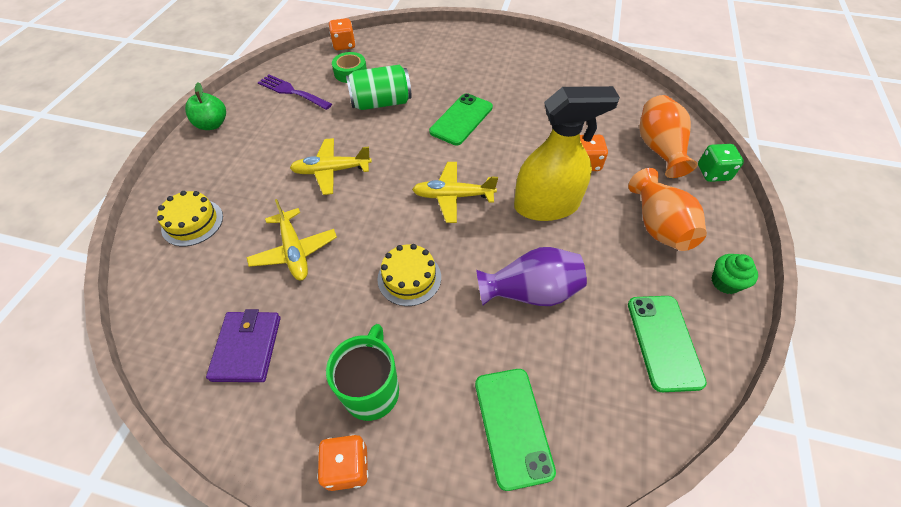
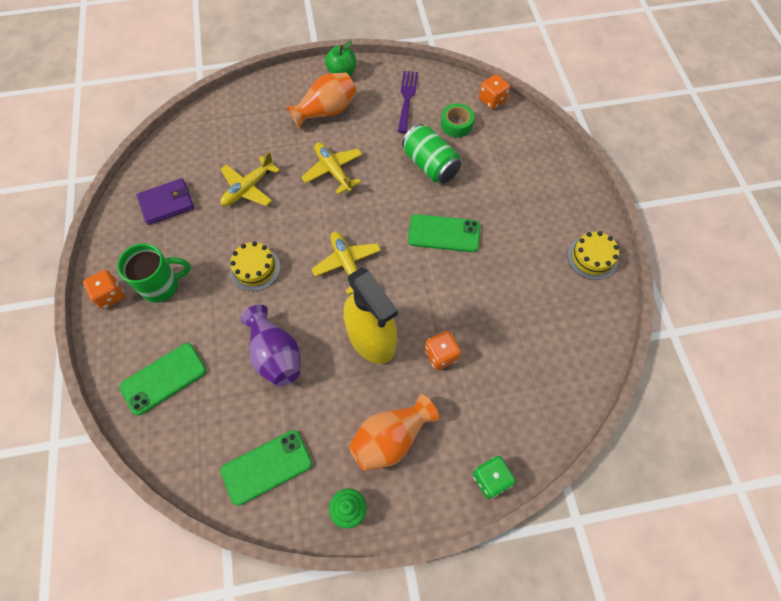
camera: 65 degrees right, 10 degrees up
(192, 222) = (247, 118): yellow cake -> yellow cake (592, 257)
(659, 149) = (499, 418): orange vase -> orange vase (326, 111)

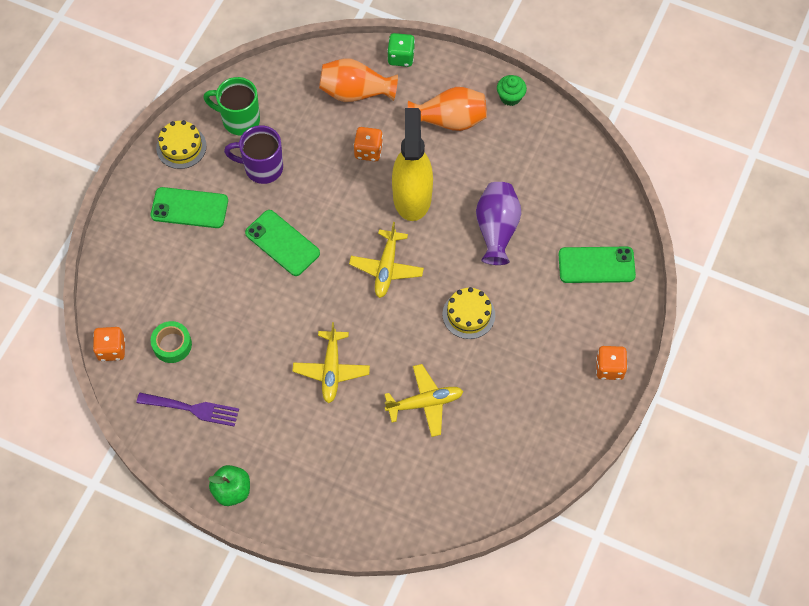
camera: 145 degrees left, 0 degrees up
(162, 285) = (559, 349): green mug -> green mug (239, 120)
(166, 203) = (513, 436): purple wallet -> none
(267, 467) = (551, 155): green phone -> green phone (189, 208)
(326, 111) = (287, 448): orange vase -> orange vase (355, 92)
(407, 98) = (192, 409): purple fork -> purple fork turned 120 degrees counterclockwise
(430, 165) = (236, 317): green can -> none
(514, 281) = (262, 168): none -> purple mug

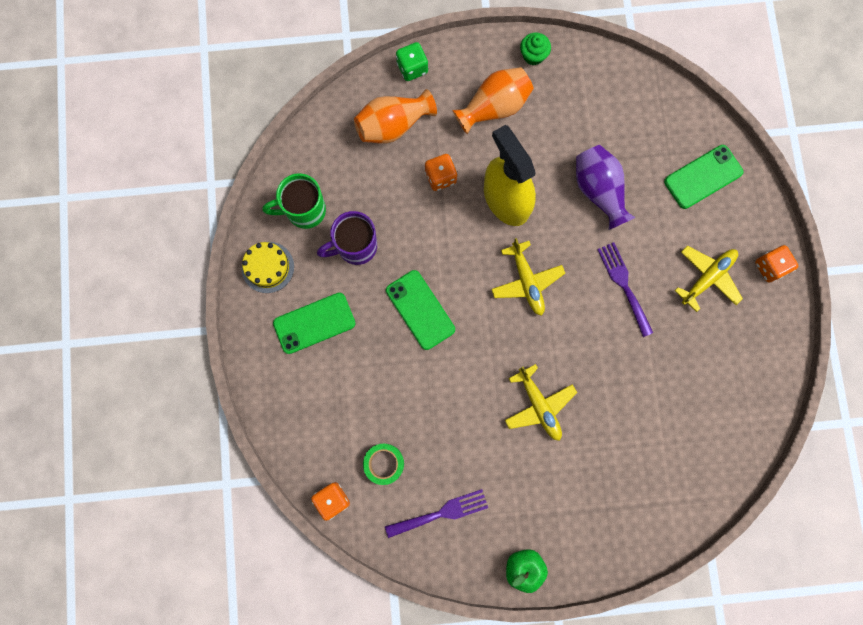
camera: 30 degrees left, 15 degrees up
(282, 243) = (420, 310): green phone -> green phone turned 45 degrees clockwise
(425, 403) = (637, 389): yellow plane -> yellow plane (707, 277)
(468, 314) = (624, 285): yellow cake -> purple fork

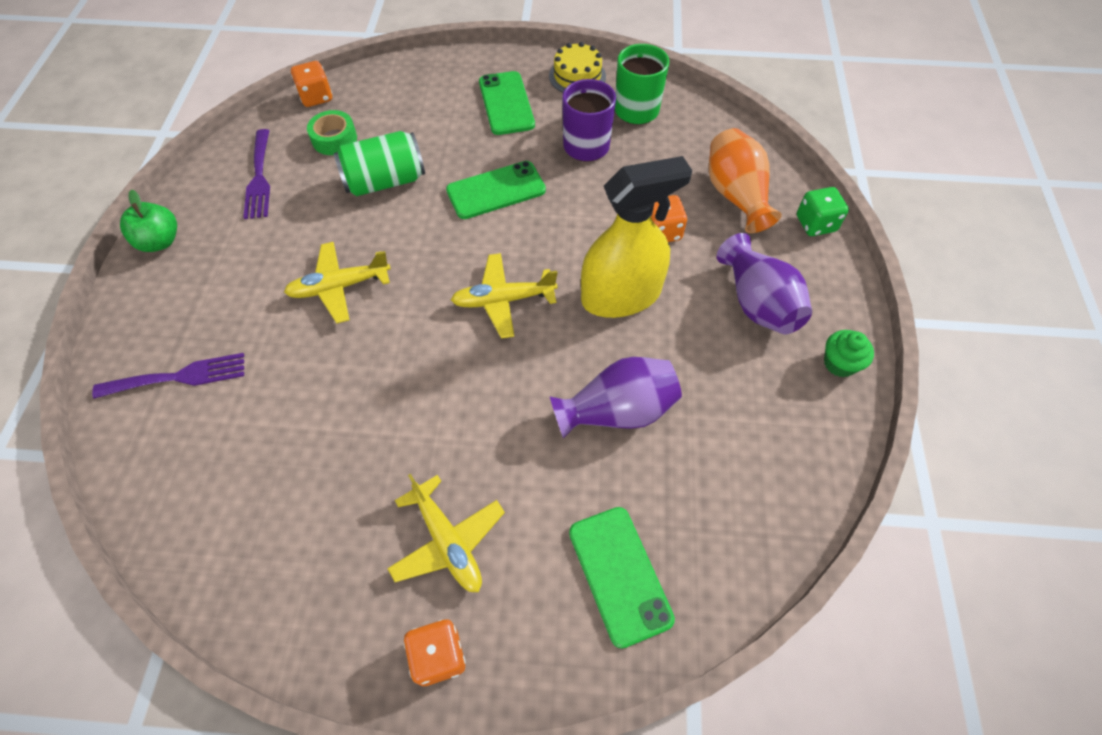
camera: 100 degrees right, 20 degrees down
(426, 403) = (385, 181): none -> green can
(494, 107) = (757, 303): orange vase -> purple vase
(624, 285) = (468, 416): purple fork -> purple fork (179, 377)

